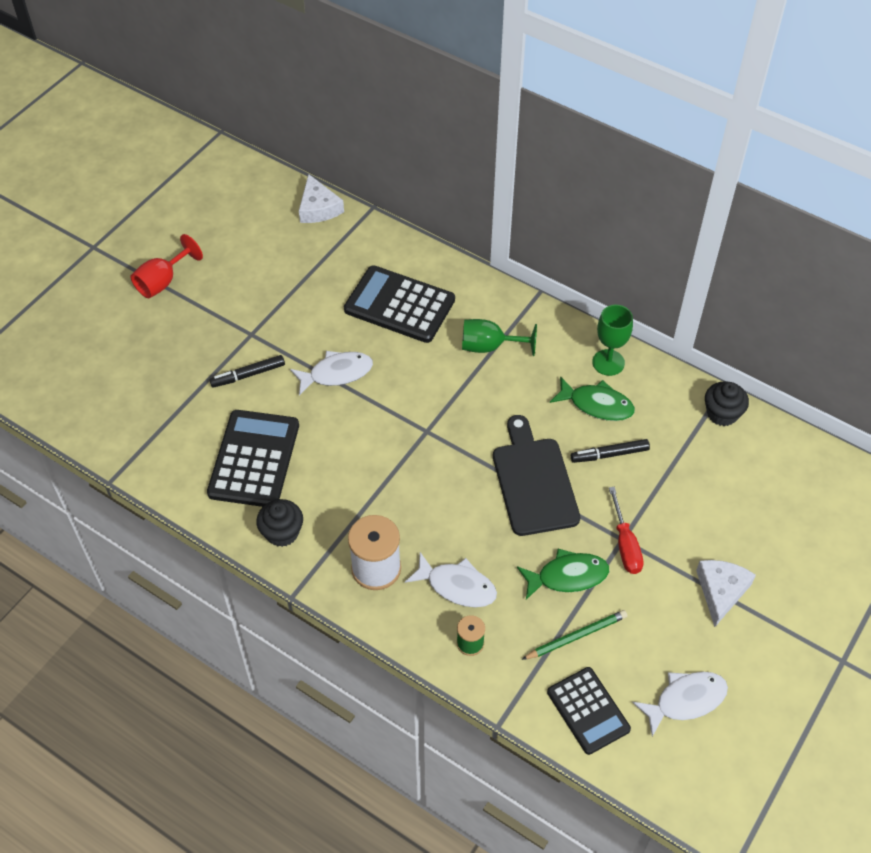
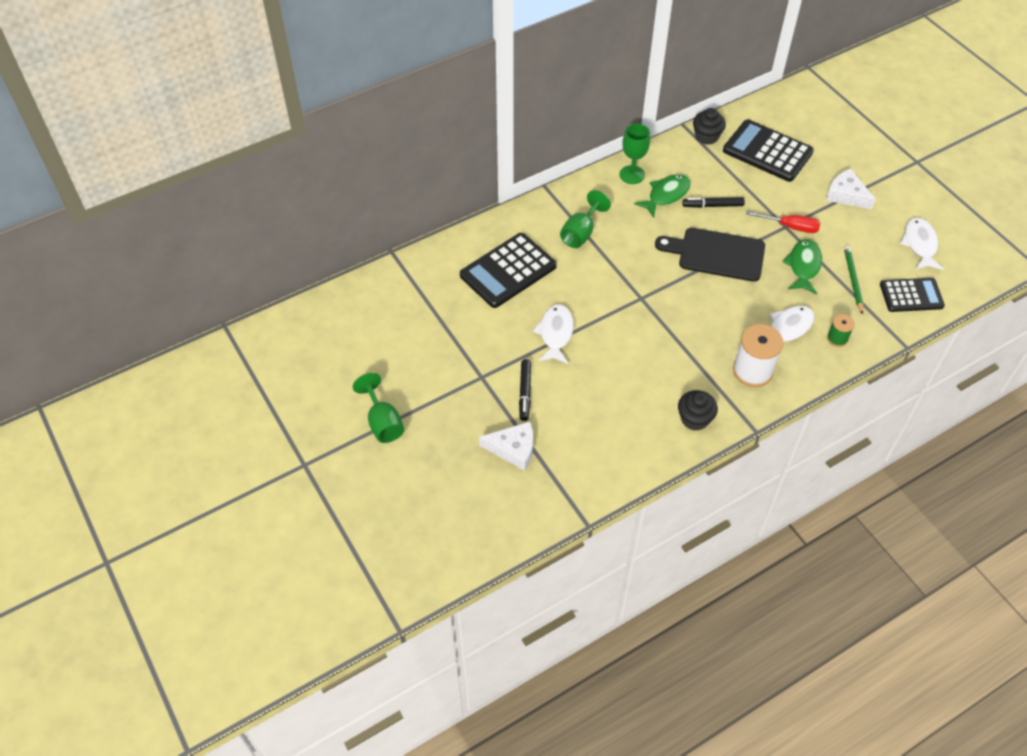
camera: 65 degrees left, 0 degrees up
(163, 281) = (383, 422): red goblet -> green goblet
(254, 459) = (614, 415): black calculator -> black calculator (767, 151)
(318, 208) = (368, 287): white cheese -> white cheese (513, 449)
(609, 454) = (712, 205): black marker -> black marker turned 75 degrees clockwise

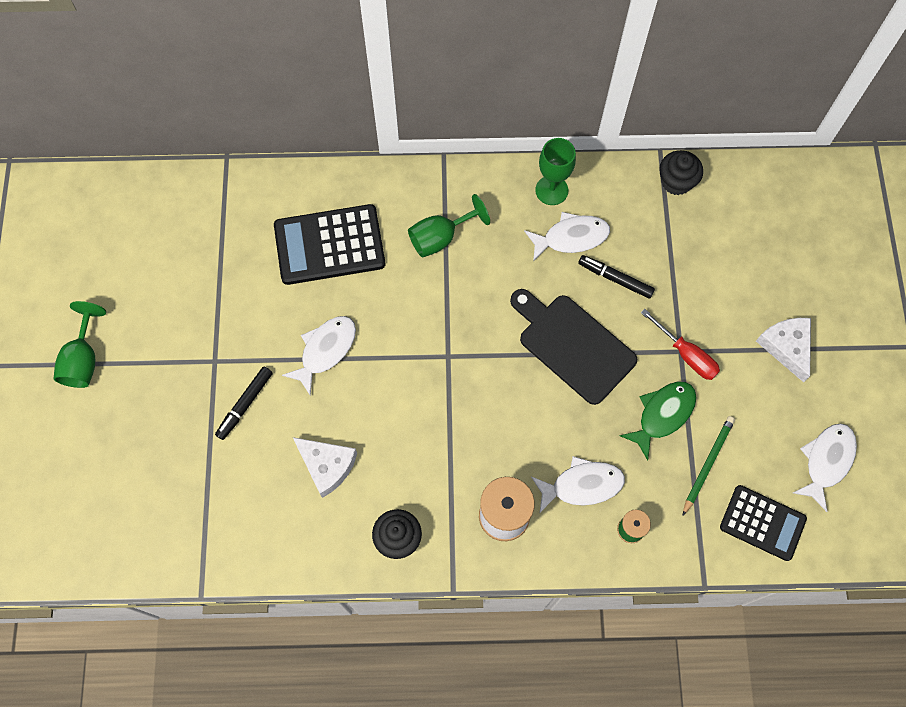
camera: 30 degrees right, 15 degrees up
(513, 449) = (188, 465): white cheese -> white cheese (327, 466)
(666, 195) = (571, 237): green fish -> white fish
(767, 151) = (734, 239): black calculator -> none

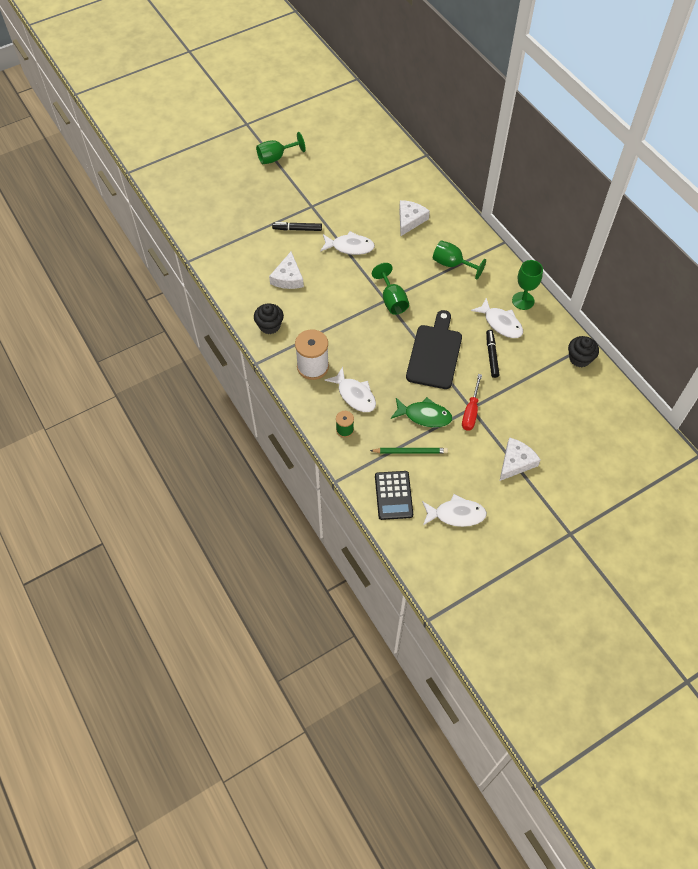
camera: 60 degrees right, 10 degrees down
(329, 245) = (410, 220): black calculator -> white cheese
(453, 348) = (392, 300): none -> green goblet

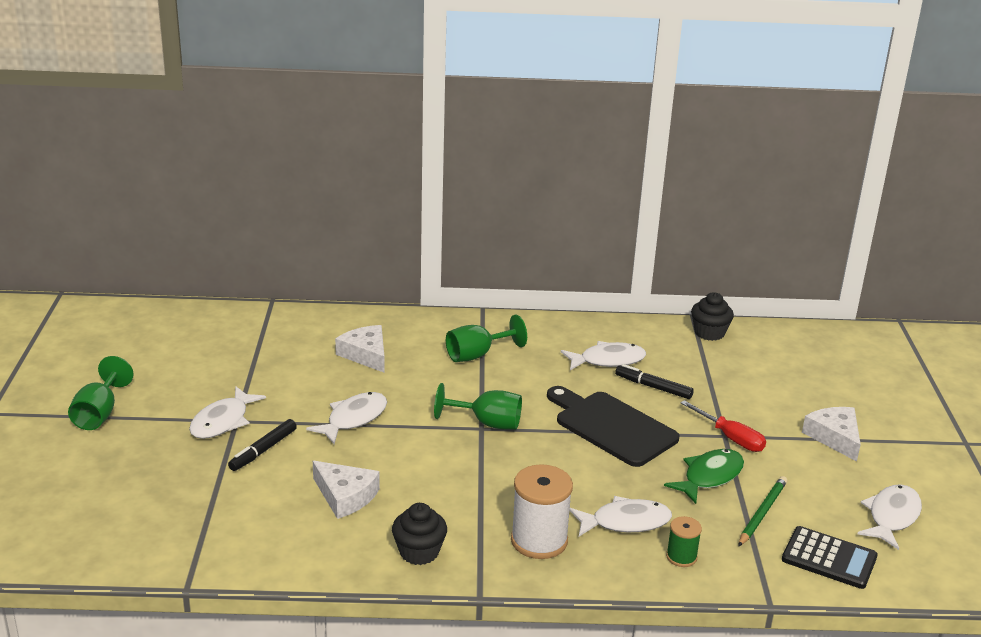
camera: 60 degrees left, 30 degrees down
(307, 202) = (223, 421): none -> white fish
(523, 301) = (587, 332): green goblet -> none

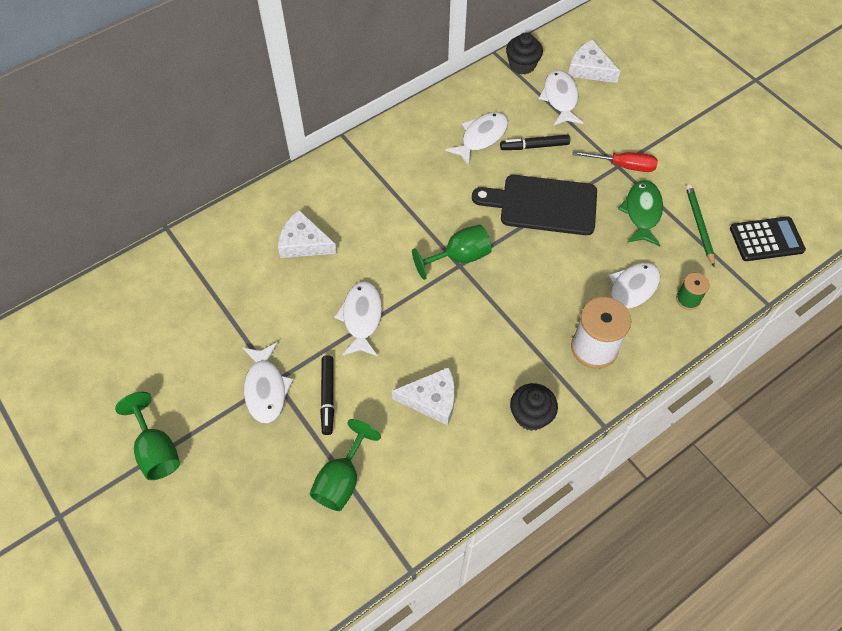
camera: 35 degrees left, 30 degrees up
(477, 355) = (386, 190): green goblet -> green goblet (342, 480)
(834, 437) = (682, 123): white cheese -> white cheese (589, 69)
(891, 517) = (769, 177): white fish -> white fish (560, 98)

